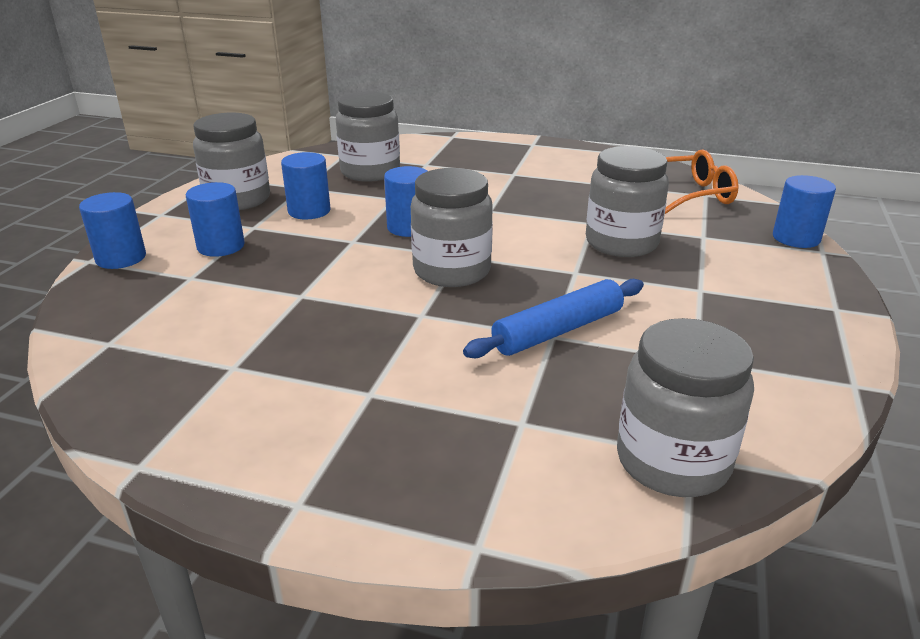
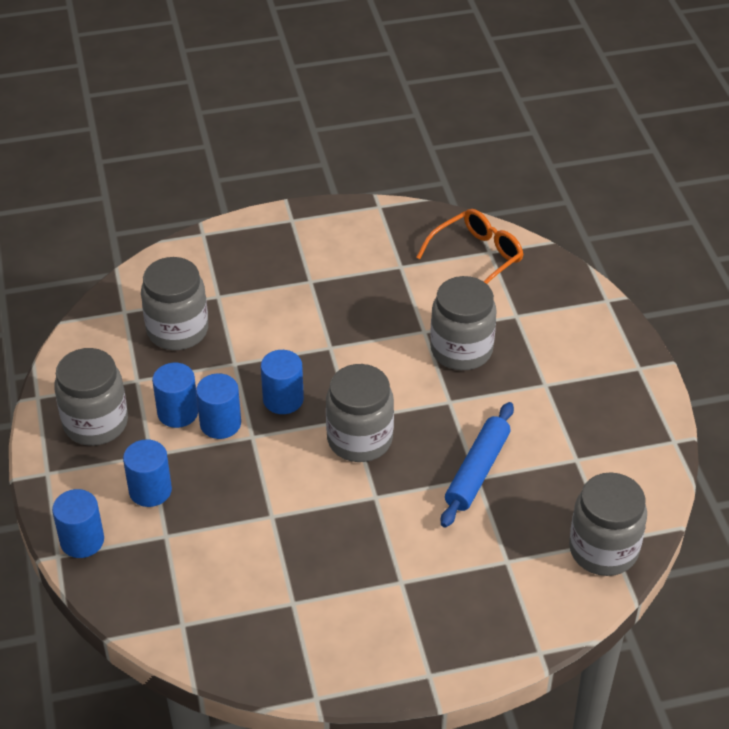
camera: 30 degrees left, 15 degrees up
(796, 238) = (582, 290): blue cylinder -> blue cylinder (220, 423)

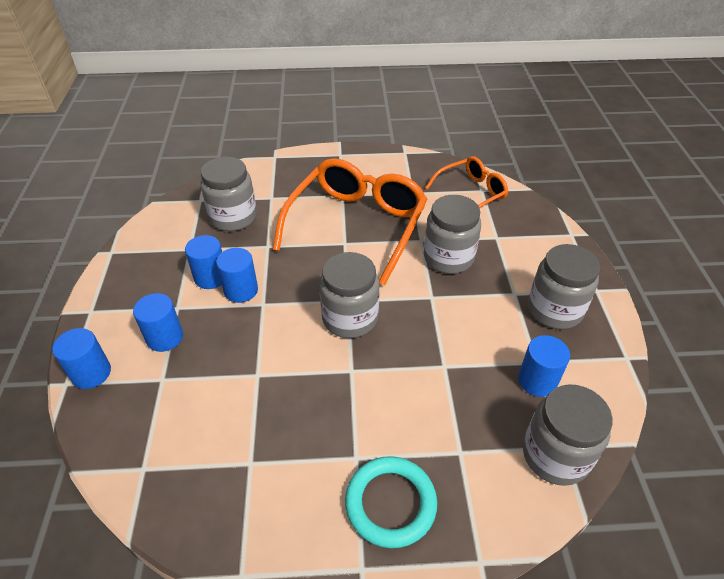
camera: 10 degrees right, 0 degrees up
(95, 423) = (145, 277): grey jar -> grey jar (554, 310)
(283, 399) = (296, 278): blue cylinder -> blue cylinder (537, 380)
(339, 321) = (356, 225): none -> orange glasses
(445, 617) = (390, 503): none -> turquoise ring
(477, 471) = (445, 360): blue rolling pin -> none

